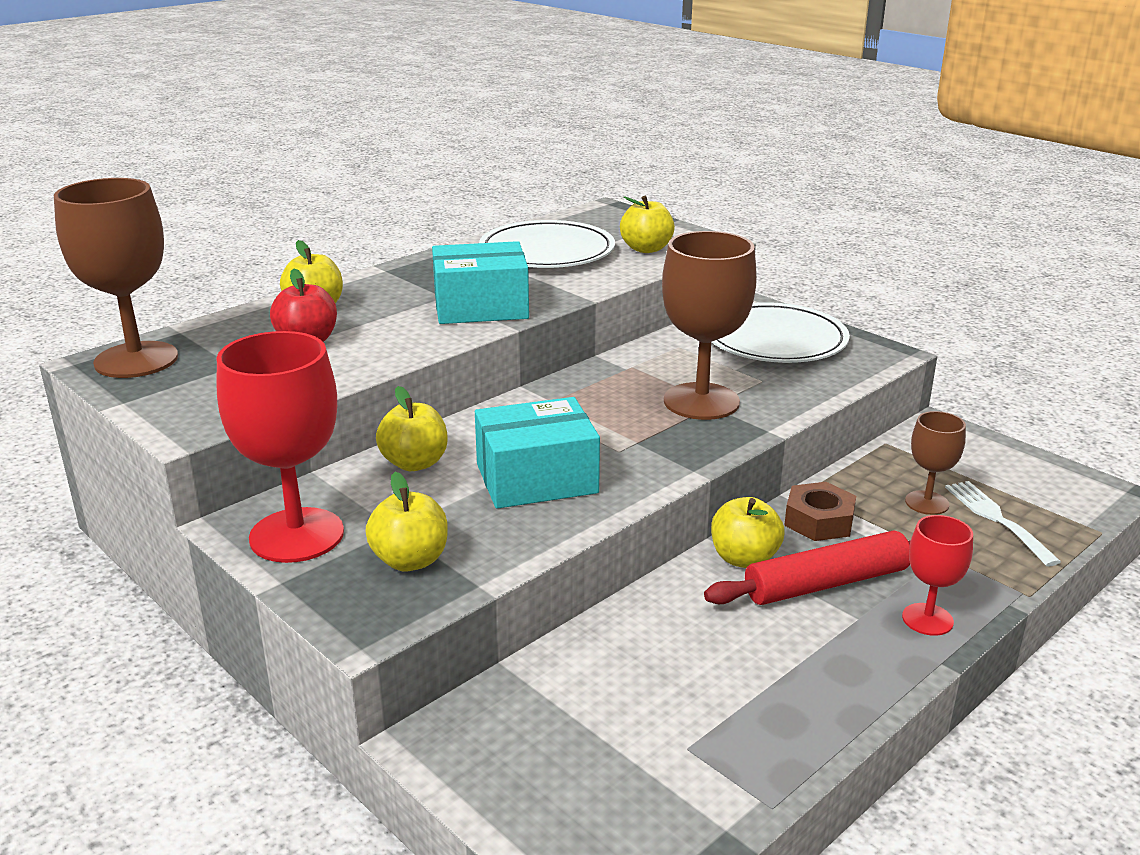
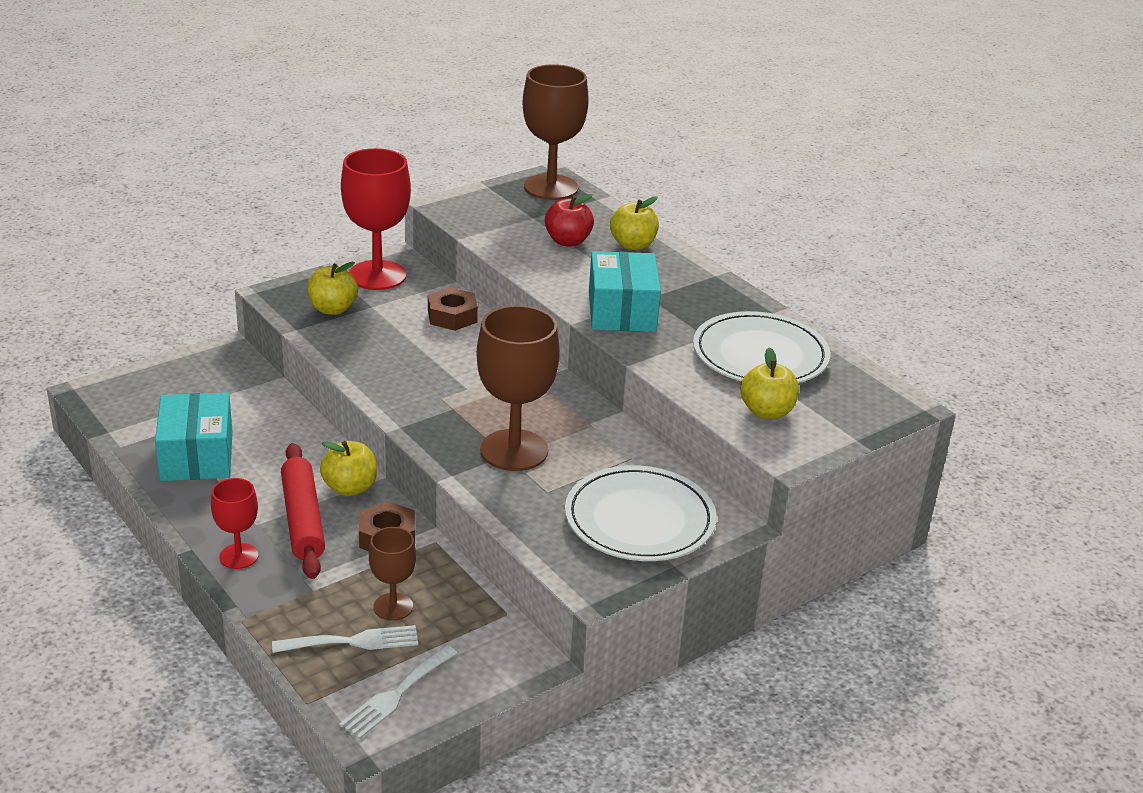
camera: 95 degrees right, 5 degrees up
(414, 463) = (452, 316): yellow apple -> brown nut
(536, 479) = (413, 360): turquoise box -> turquoise box (197, 456)
(1043, 486) = (396, 695): none -> white fork

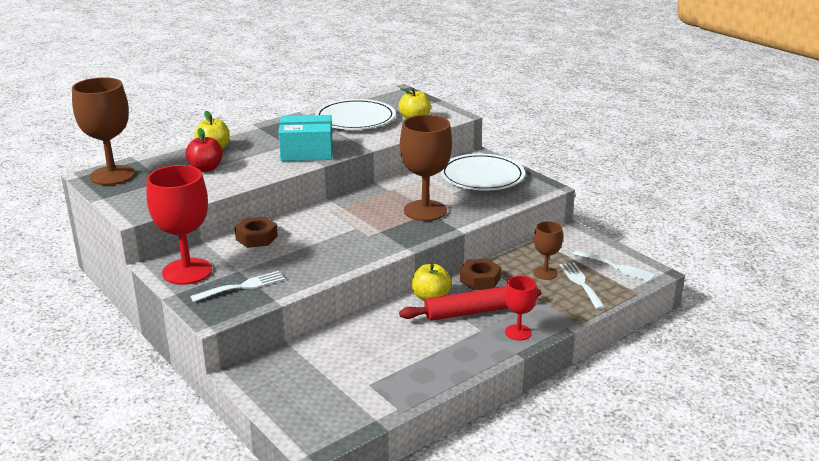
camera: 90 degrees left, 5 degrees down
(197, 456) = (404, 367): turquoise box -> none
(332, 309) = (243, 286): yellow apple -> white fork

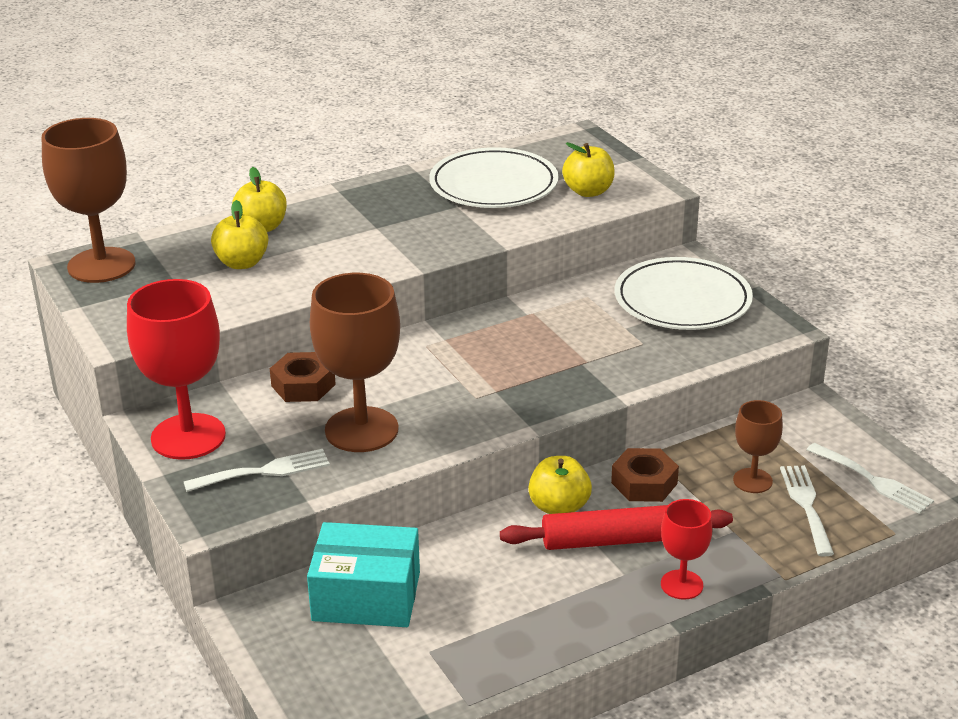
camera: 10 degrees right, 5 degrees up
(206, 168) = (242, 263): red apple -> yellow apple
(307, 152) = (402, 243): turquoise box -> turquoise box (366, 596)
(425, 211) = (574, 358): brown goblet -> brown goblet (361, 430)

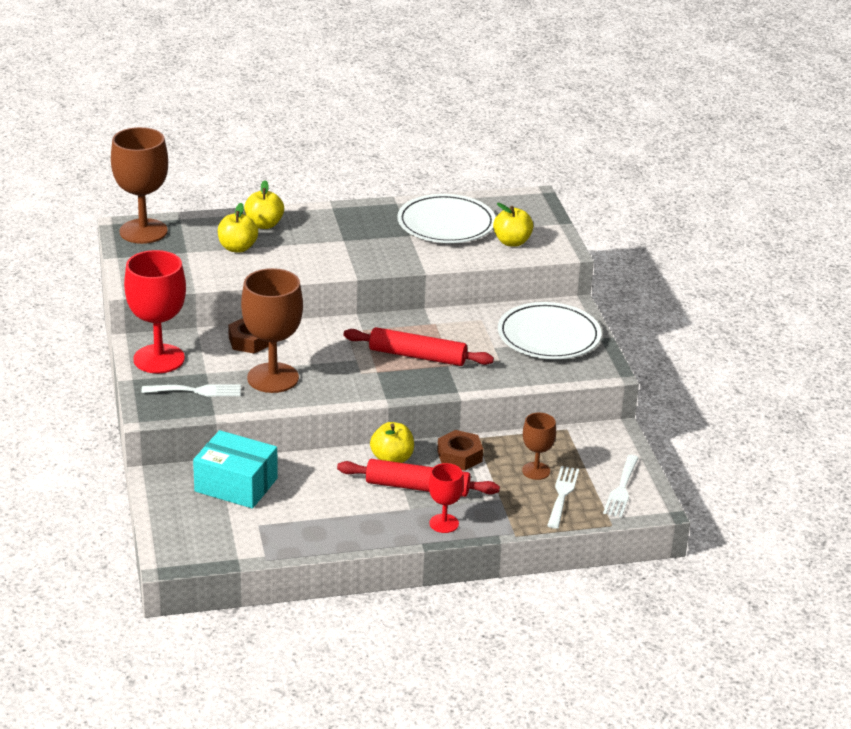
camera: 15 degrees right, 0 degrees up
(536, 359) = (417, 356): none -> red rolling pin
(873, 481) = (621, 489): white fork -> white fork turned 45 degrees clockwise

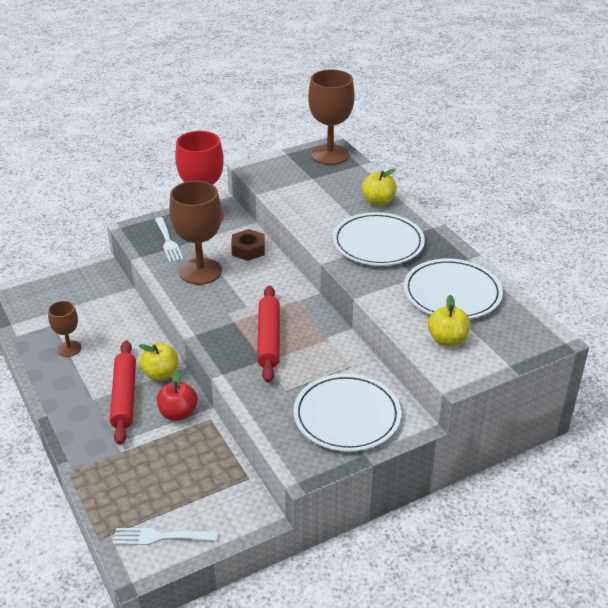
camera: 75 degrees right, 5 degrees up
(236, 485) = (101, 303): turquoise box -> none
(237, 248) = (332, 198): yellow apple -> none
(341, 241) = (378, 243): none -> white plate
(444, 523) = (76, 423): red goblet -> none
(459, 456) = (178, 413): brown nut -> red apple
(536, 471) = (171, 468): brown goblet -> brown goblet (69, 348)
(562, 494) = (139, 493): white fork -> none

